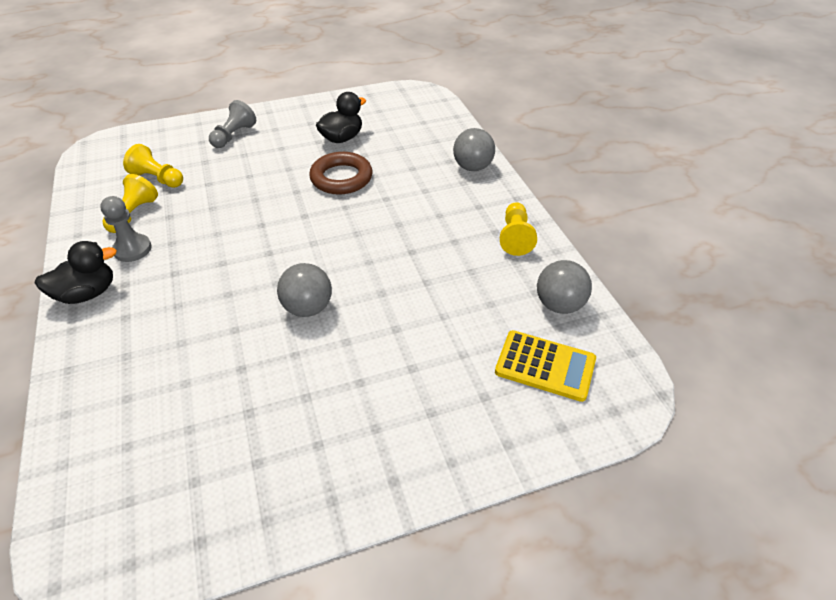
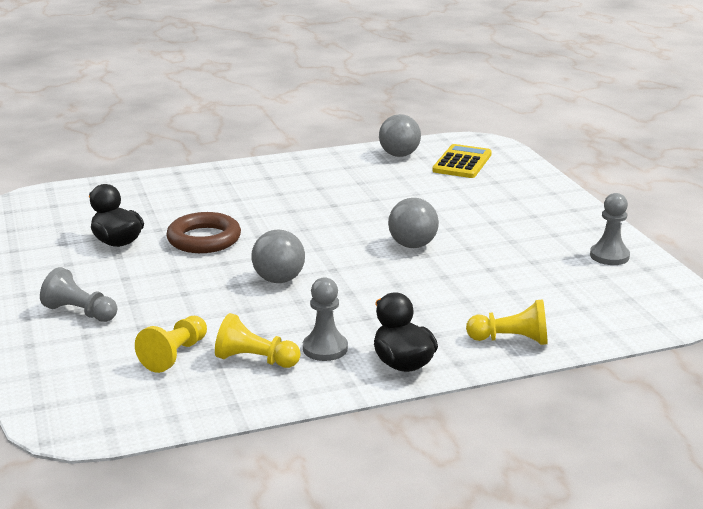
camera: 90 degrees left, 20 degrees down
(244, 500) = (609, 256): none -> grey pawn
(472, 167) = (201, 178): grey ball -> grey ball (279, 280)
(515, 237) = (315, 165): yellow pawn -> yellow pawn (511, 340)

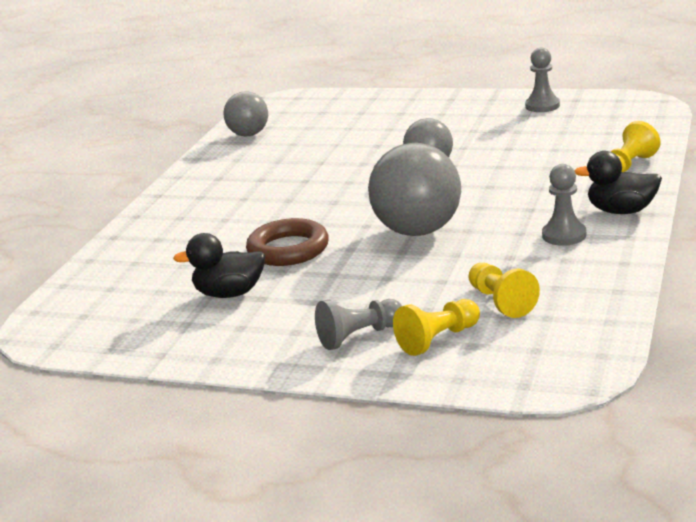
camera: 50 degrees left, 0 degrees up
(255, 360) = (550, 267): yellow pawn -> yellow pawn (438, 339)
(279, 280) = (418, 231): grey ball -> grey ball, size x1.65
(462, 163) = (306, 115): yellow calculator -> none

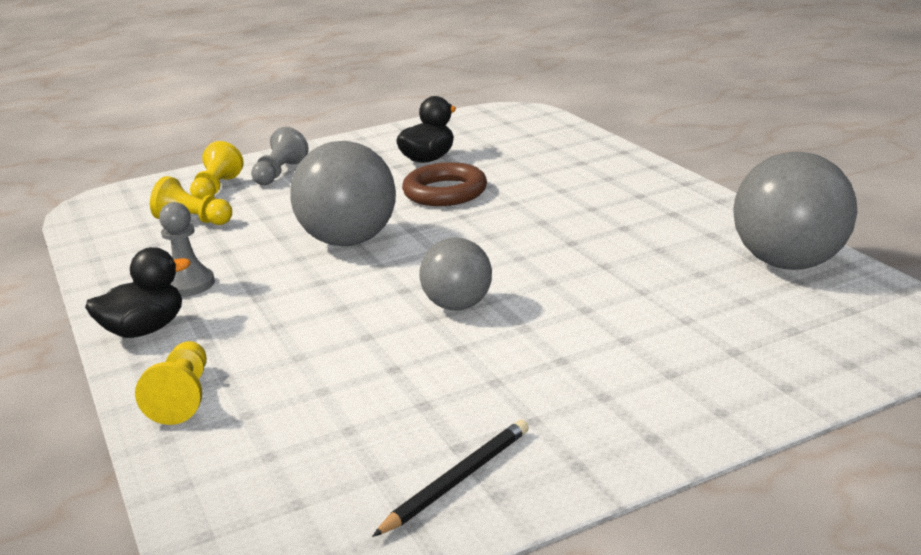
camera: 135 degrees right, 0 degrees up
(249, 134) = (789, 263): grey ball -> grey ball, size x1.65
(542, 106) = (457, 480): grey pawn -> black pencil

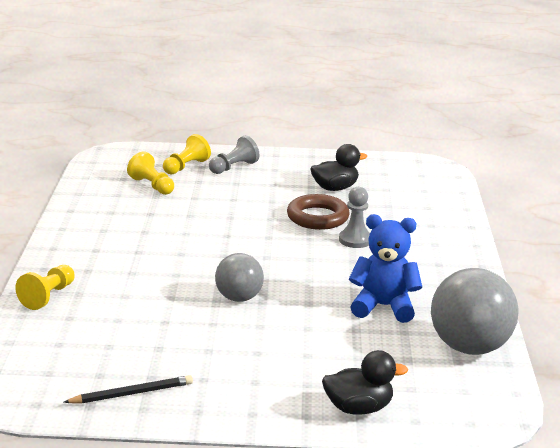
camera: 25 degrees right, 0 degrees up
(145, 330) = (64, 249): black duck -> black duck (358, 408)
(189, 284) = (111, 229): grey pawn -> grey pawn (355, 240)
(349, 241) = (224, 232): grey ball -> none
(641, 255) = (383, 307): none -> blue teddy bear

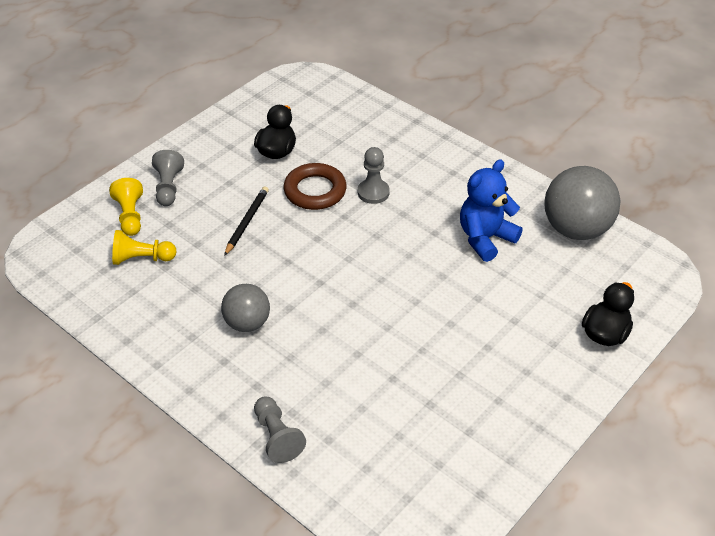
camera: 50 degrees left, 20 degrees up
(48, 296) = (277, 436): yellow pawn -> grey pawn
(131, 393) = (483, 457): black pencil -> black pencil (247, 222)
(239, 298) = (398, 312): grey ball -> grey ball (247, 323)

